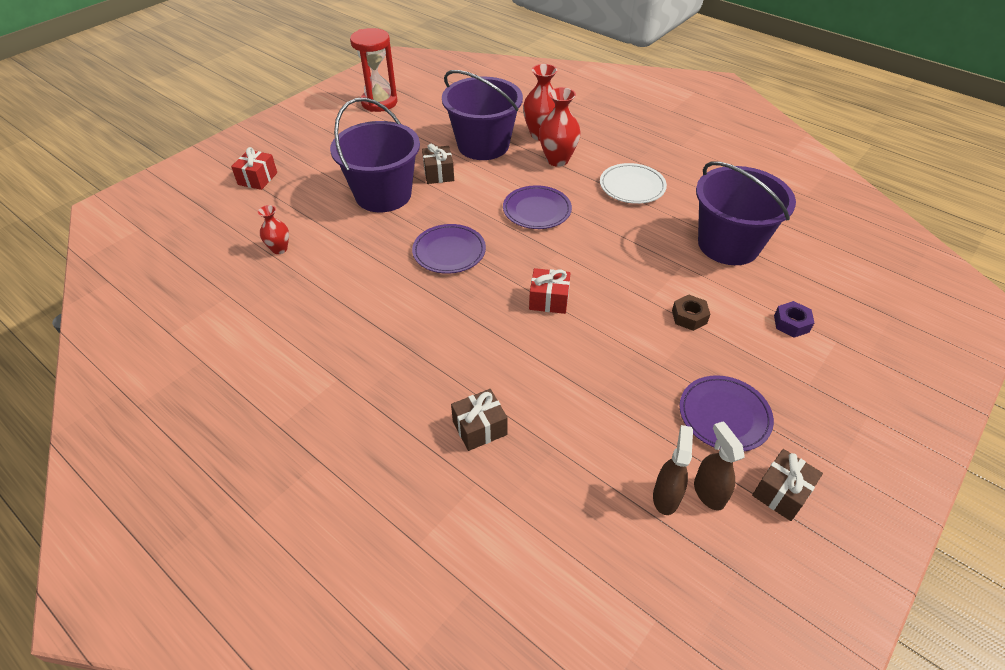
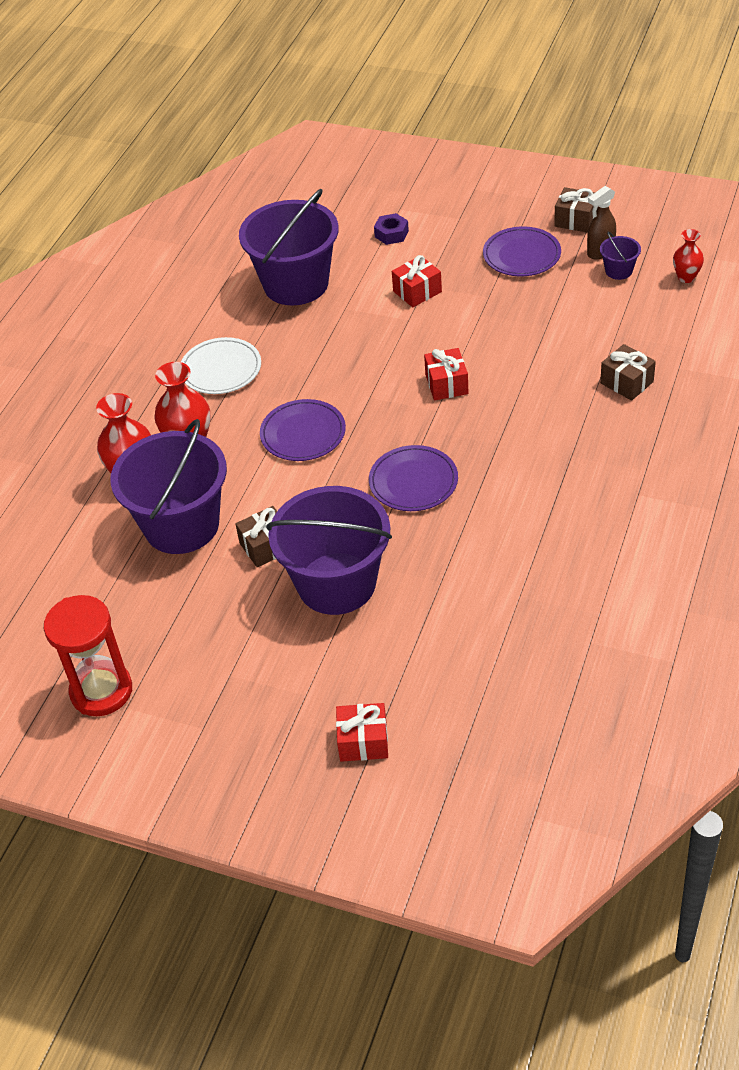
camera: 105 degrees left, 0 degrees up
(279, 249) = (490, 636): red vase -> red vase (686, 277)
(666, 497) = (618, 271): brown spray bottle -> purple bucket
(689, 317) = (417, 291): brown nut -> red gift

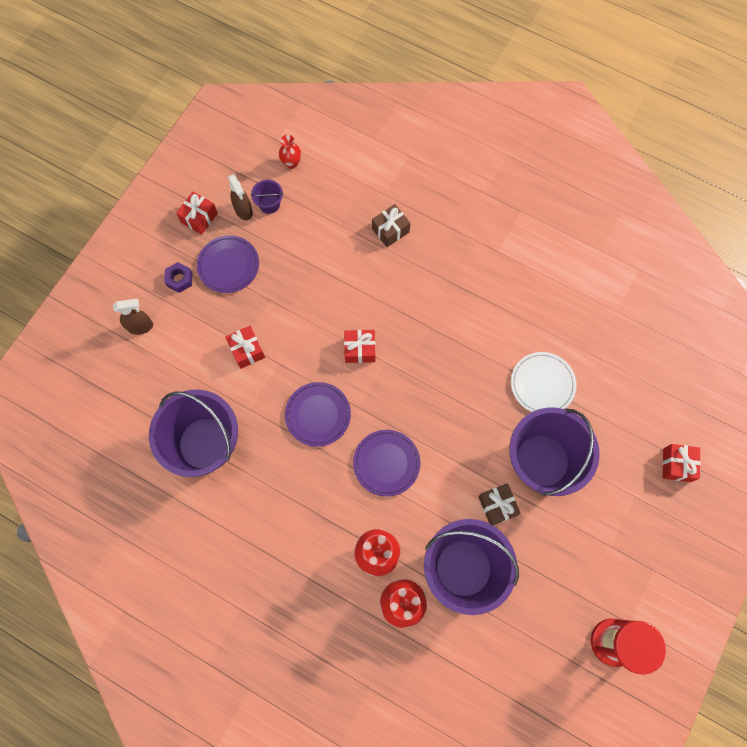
camera: 85 degrees left, 25 degrees up
(221, 369) = (295, 519): white plate -> white plate (542, 384)
(391, 234) = (167, 357): purple nut -> purple nut (179, 279)
(413, 482) = (455, 392): purple plate -> purple plate (318, 415)
(422, 208) = (141, 326): none -> brown spray bottle
(575, 220) = (199, 218): brown gift -> red gift

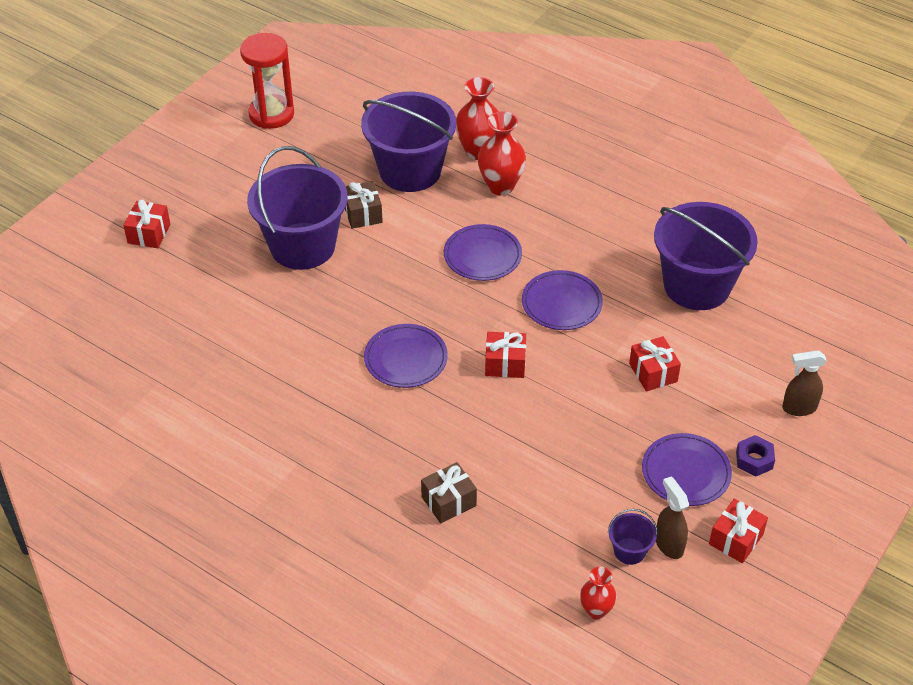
camera: 175 degrees left, 25 degrees down
(436, 348) = (405, 359): none -> purple plate
(542, 384) = (280, 314): white plate -> none

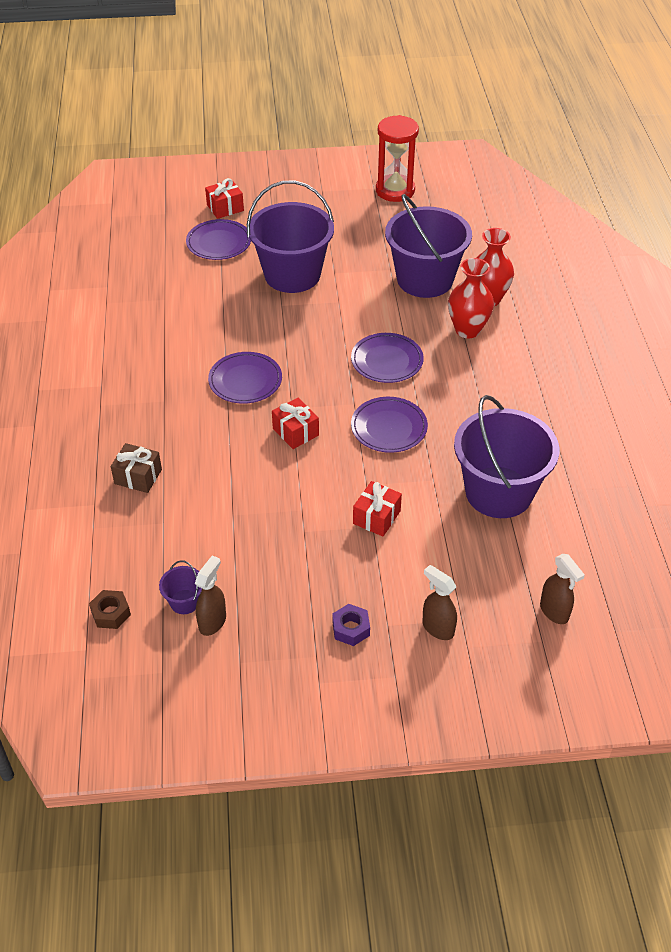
camera: 50 degrees right, 0 degrees up
(363, 214) = (355, 283): brown gift -> none
(596, 610) = (111, 613): red vase -> brown nut
(686, 472) = (295, 593): purple plate -> purple plate (219, 243)
(736, 539) = (256, 661): red gift -> none
(841, 333) = (554, 612): none -> brown spray bottle

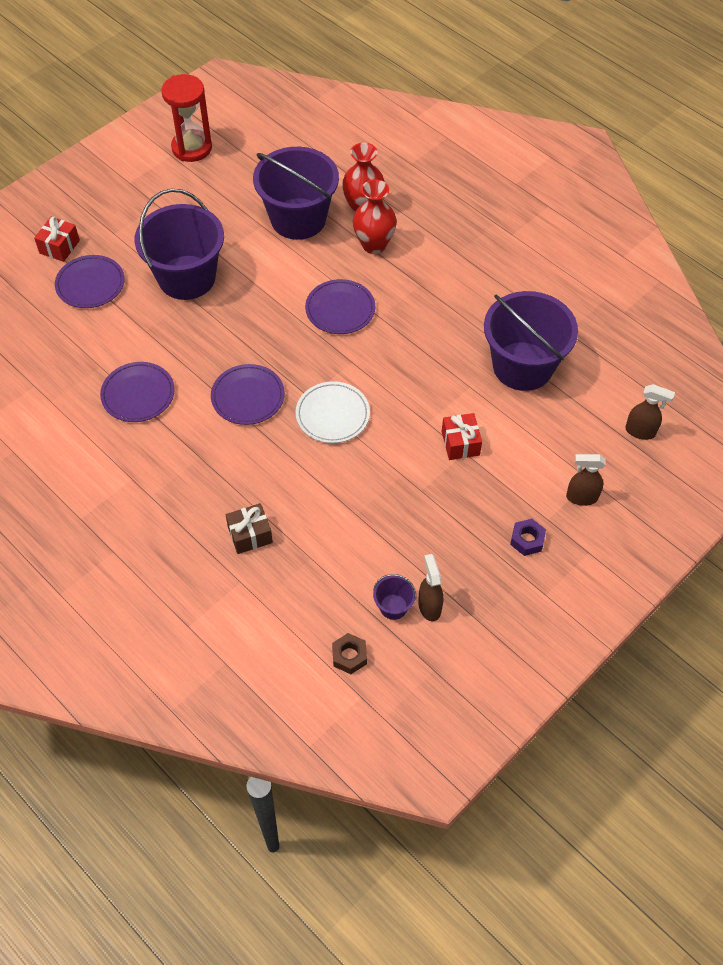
camera: 40 degrees left, 10 degrees up
(295, 432) = (332, 414): red gift -> white plate
(389, 427) = (397, 365): purple plate -> purple plate (138, 394)

